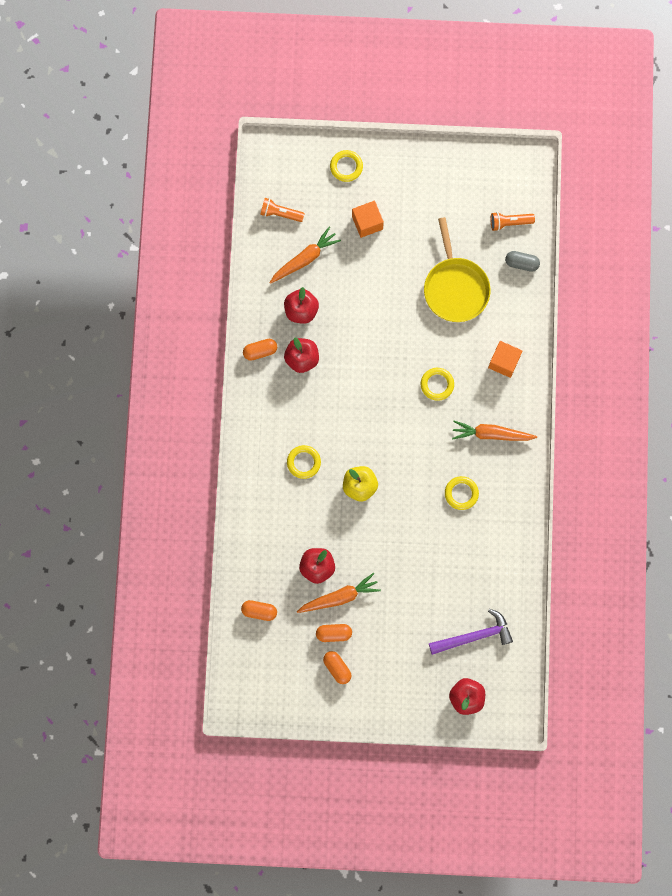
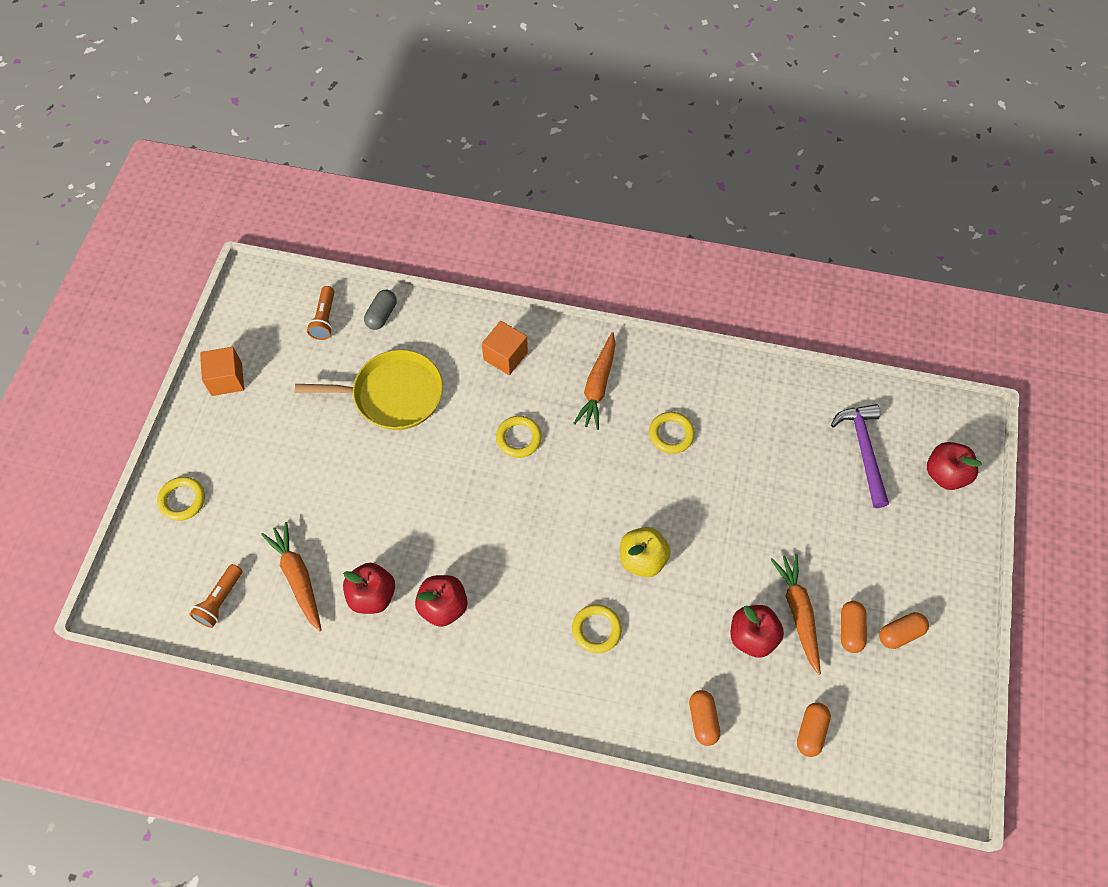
camera: 80 degrees left, 15 degrees down
(260, 351) = (419, 664): orange capsule -> orange capsule (703, 720)
(367, 223) = (271, 486): orange cube -> orange cube (226, 379)

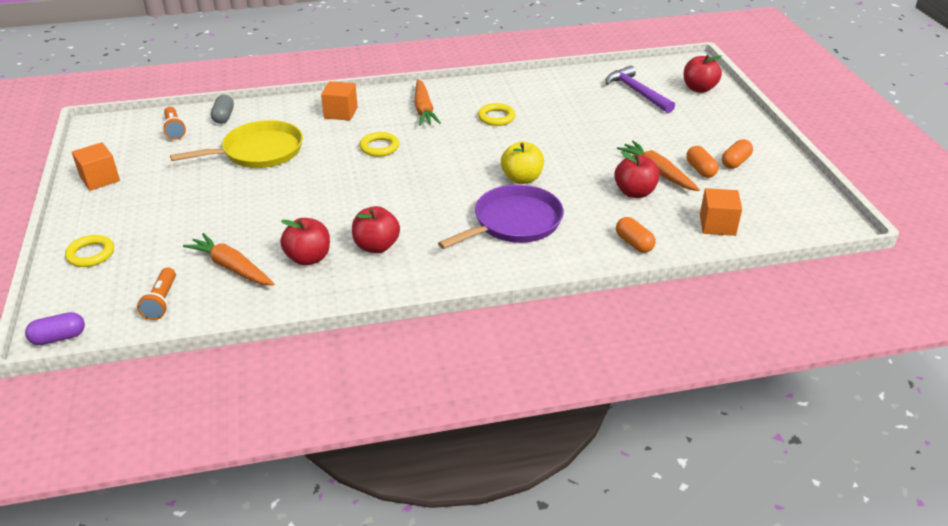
camera: 25 degrees left, 25 degrees down
(121, 611) = (59, 337): none -> purple capsule
(596, 630) = (514, 222): yellow ring -> purple pan
(810, 732) = (717, 225): orange capsule -> orange cube

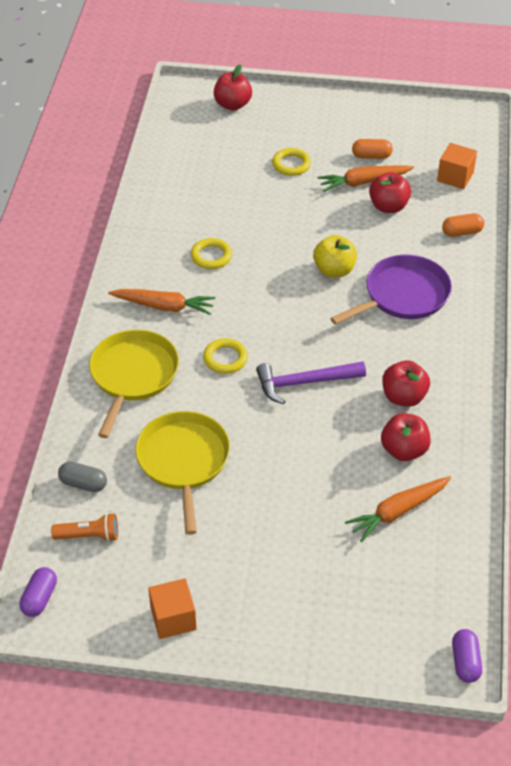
camera: 70 degrees left, 10 degrees up
(90, 254) = (329, 631): yellow ring -> yellow ring (291, 164)
(114, 124) = (39, 598): none -> purple capsule
(161, 301) = (434, 573): orange flashlight -> none
(341, 113) = (133, 376): orange cube -> yellow pan
(514, 222) = (403, 295): purple pan -> purple pan turned 75 degrees clockwise
(637, 92) = (216, 145): purple hammer -> purple hammer (304, 383)
(735, 162) = (369, 132): orange capsule -> none

